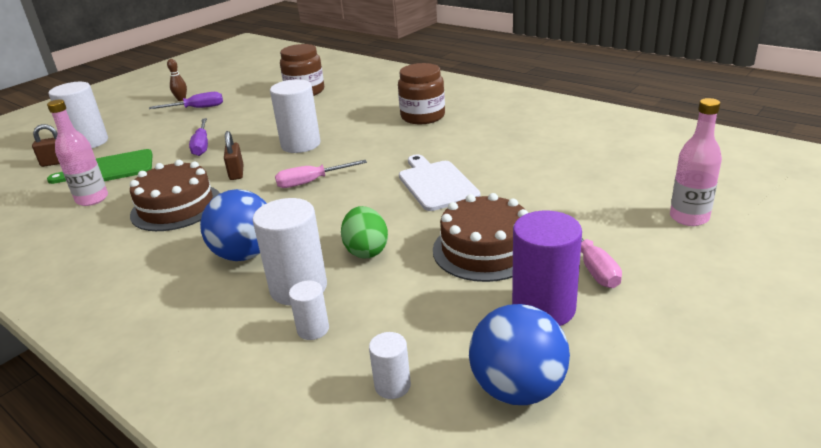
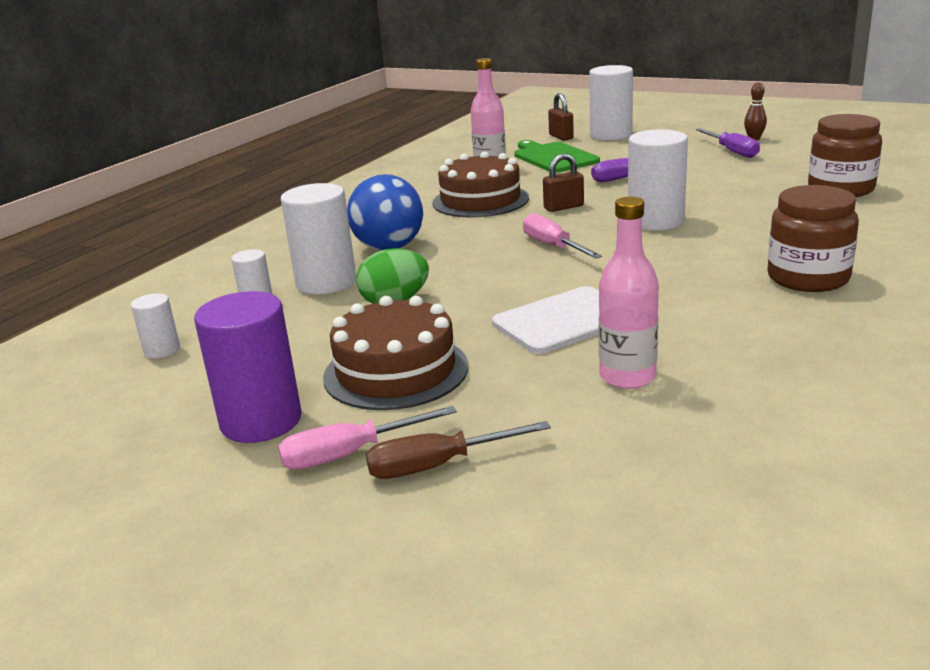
camera: 80 degrees right, 5 degrees down
(517, 389) = (129, 414): blue ball -> none
(607, 234) = (438, 465): none -> brown screwdriver
(689, 217) = (502, 556): pink bottle -> pink bottle (627, 377)

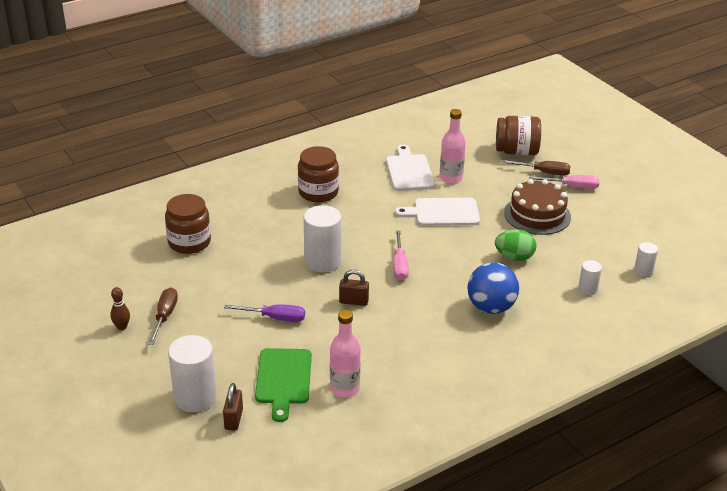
camera: 155 degrees left, 10 degrees up
(261, 421) = (601, 212): purple cylinder -> none
(326, 282) = (543, 289): white cylinder -> none
(480, 200) = (395, 338): brown cake -> none
(549, 499) = (516, 151): none -> brown jar
(724, 360) = (409, 171): none -> white cutting board
(732, 151) = (165, 316): purple screwdriver -> brown screwdriver

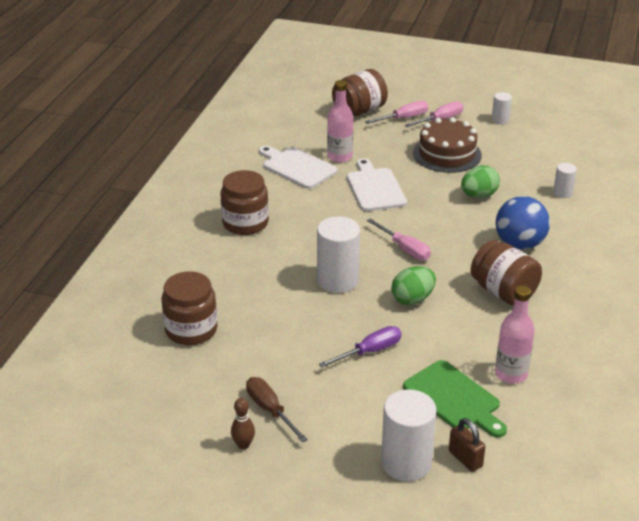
camera: 40 degrees left, 0 degrees up
(353, 301) = (412, 299): brown padlock -> green egg
(425, 333) = (503, 292): none -> brown jar
(443, 212) = (375, 188): white cutting board -> white cutting board turned 120 degrees clockwise
(544, 172) = (404, 118): brown screwdriver -> pink screwdriver
(643, 270) = (577, 159): white cylinder -> white cylinder (500, 120)

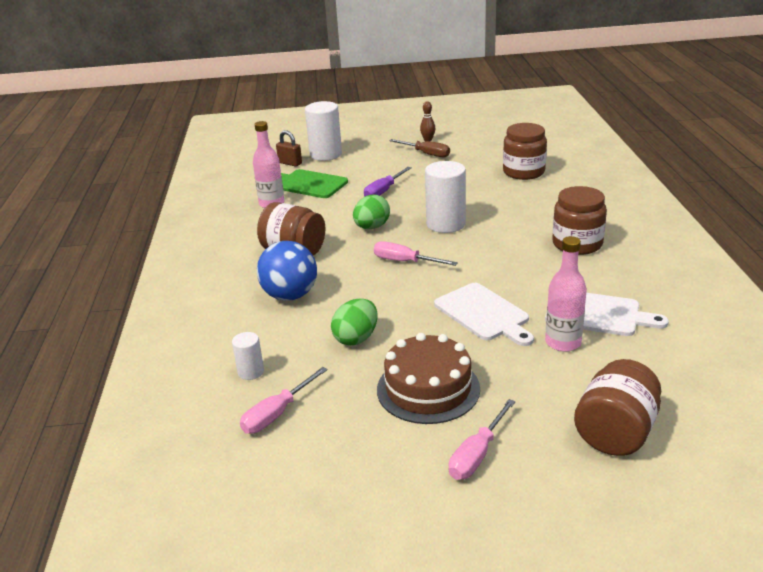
camera: 160 degrees right, 5 degrees down
(404, 118) = (535, 439): pink screwdriver -> pink screwdriver (277, 414)
(500, 120) = (380, 487): white cylinder -> none

